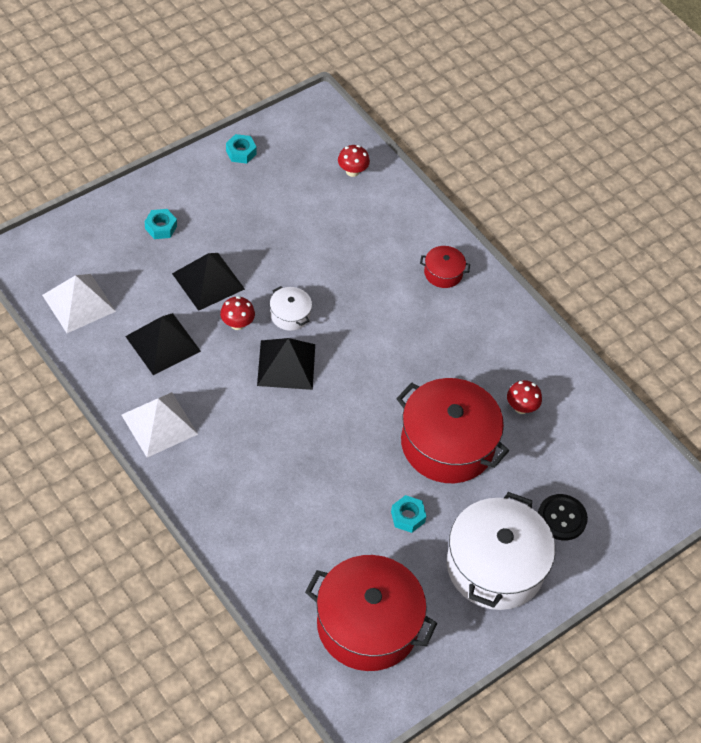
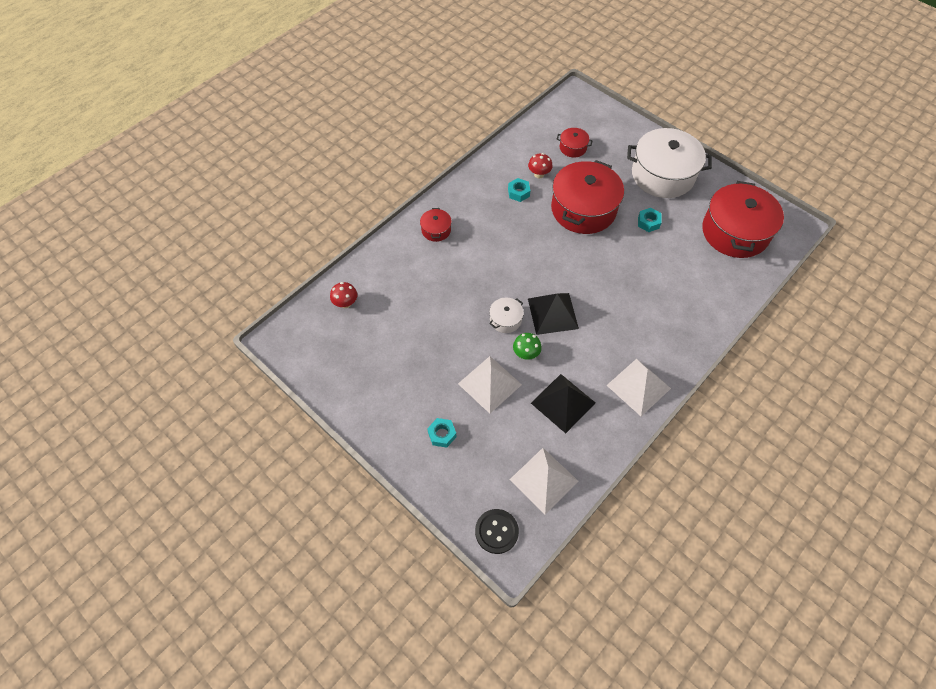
camera: 95 degrees left, 5 degrees up
(208, 281) = (489, 384): black pyramid -> white pyramid
(237, 324) = (526, 354): red mushroom -> green mushroom
(241, 152) = (340, 390): turquoise nut -> turquoise nut (518, 193)
(561, 518) = (614, 147): black button -> black button (496, 531)
(568, 463) = (573, 148): none -> red pot

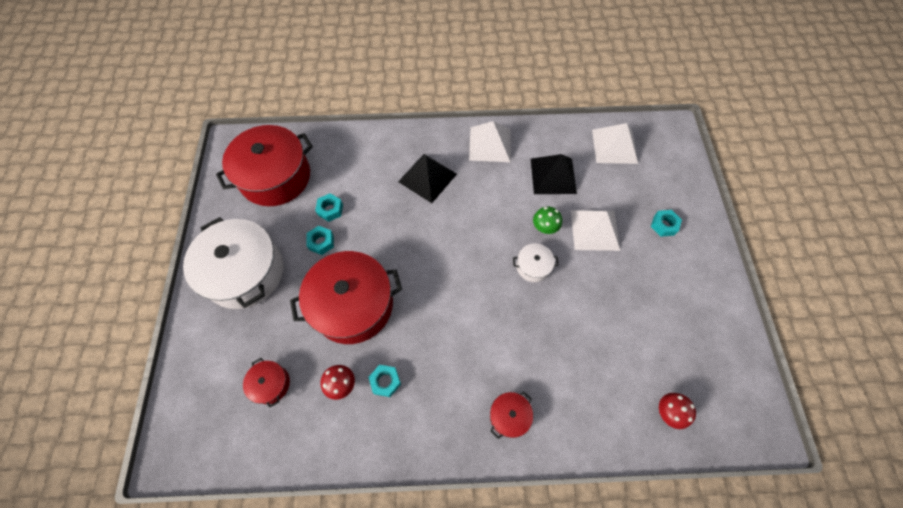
camera: 135 degrees left, 5 degrees up
(496, 531) = (673, 145): black button -> none
(553, 313) = (490, 239): black pyramid -> black pyramid (427, 177)
(672, 243) = (330, 210): none -> turquoise nut

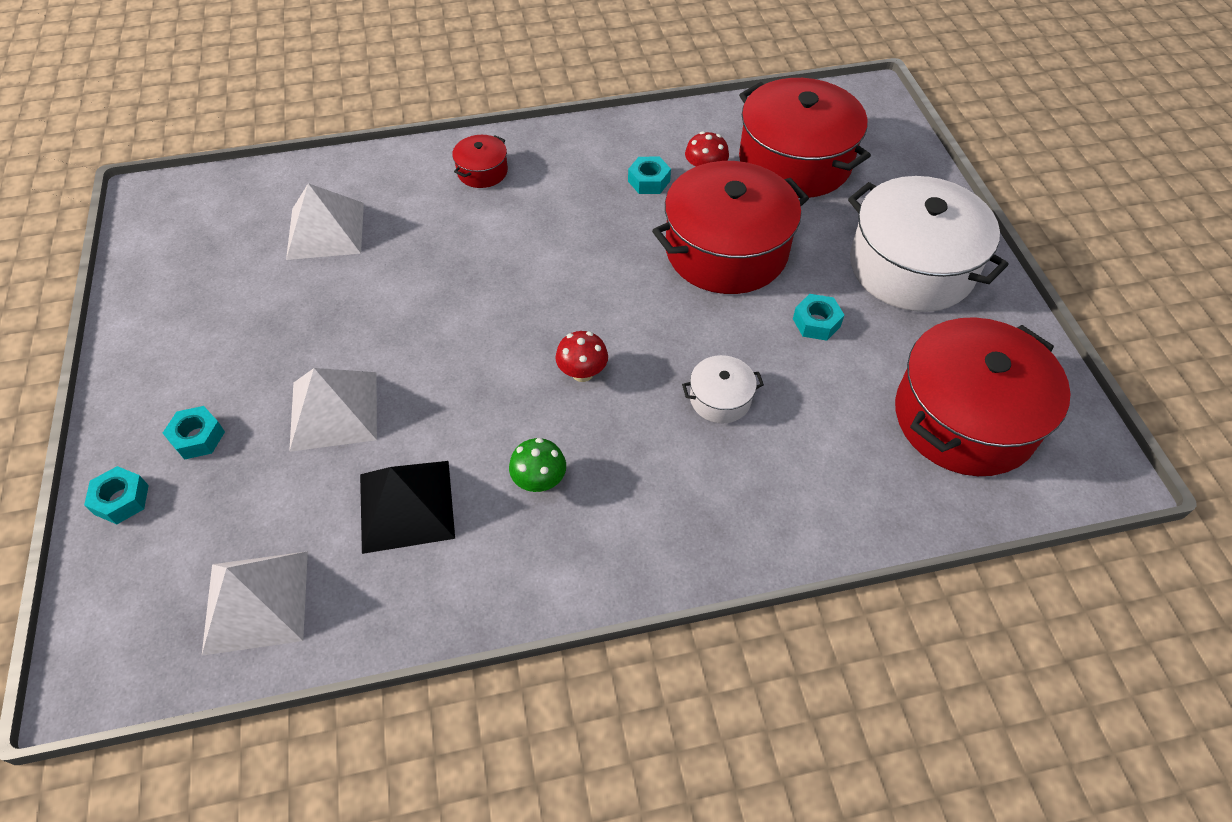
camera: 170 degrees right, 10 degrees down
(271, 384) = (794, 161): red pot -> red pot, size x2.25
(330, 210) = (828, 374): turquoise nut -> turquoise nut (121, 500)
(427, 177) = (667, 461): black pyramid -> none
(490, 144) = (548, 559): white pyramid -> white pyramid (326, 230)
(533, 266) = (450, 337): white pot -> white pot (720, 398)
(544, 227) = (428, 400): green mushroom -> green mushroom (539, 481)
(668, 412) = (272, 199): red mushroom -> red mushroom (582, 373)

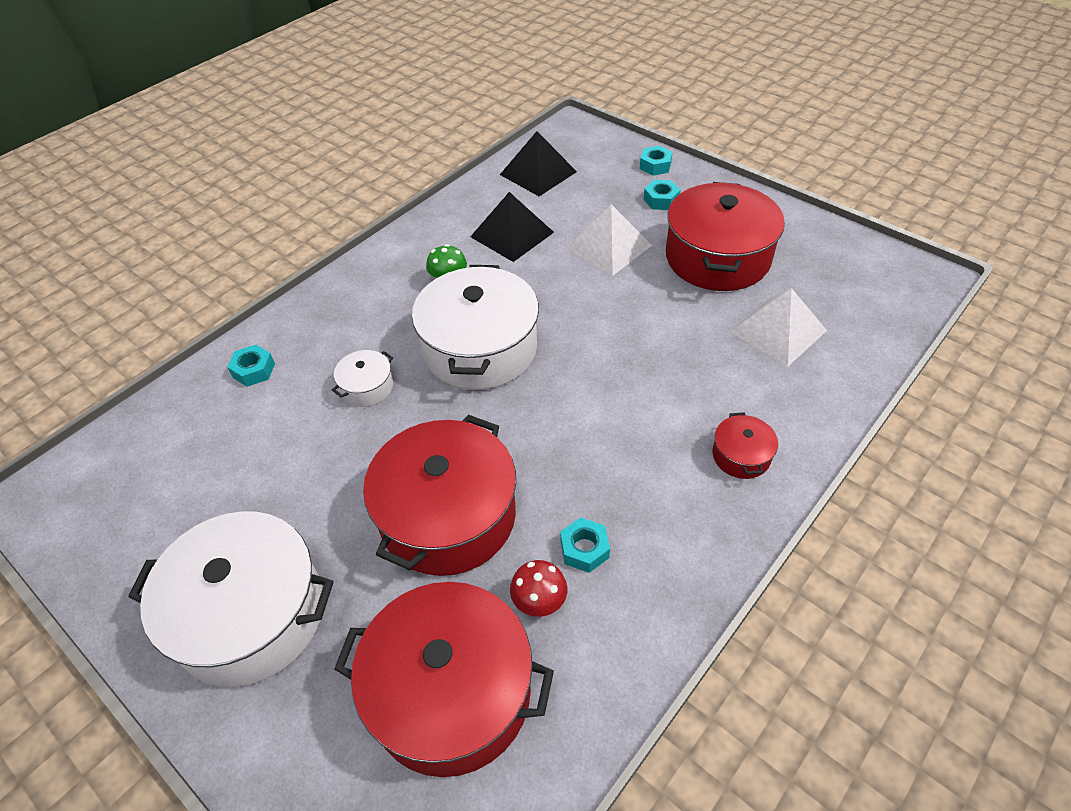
camera: 145 degrees right, 5 degrees down
(256, 601) = (538, 173): white pyramid -> black pyramid
(582, 373) = (480, 348): red mushroom -> white pot
(816, 322) = (322, 492): turquoise nut -> turquoise nut (254, 370)
(964, 417) = (161, 481): red pot -> red pot (717, 257)

